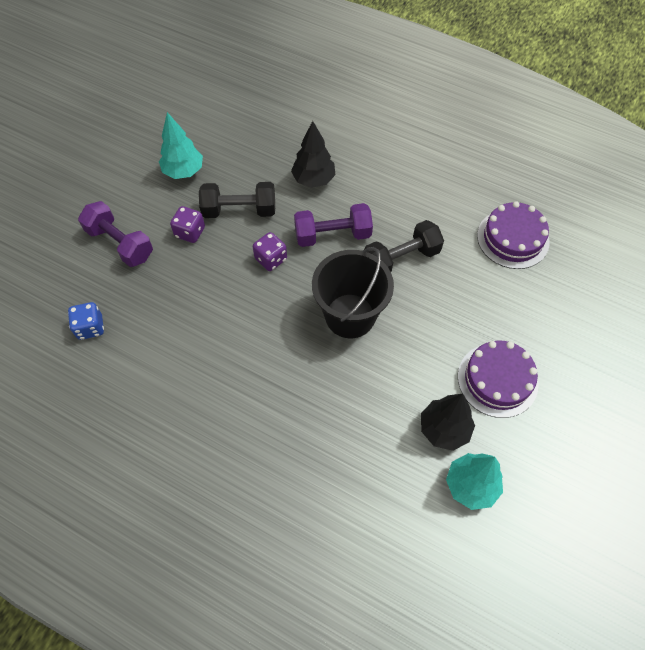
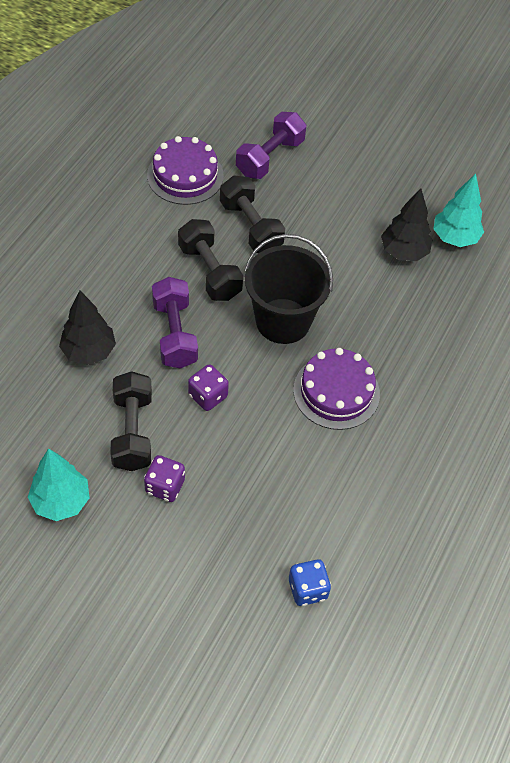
camera: 95 degrees left, 5 degrees down
(120, 243) = (180, 569): purple dumbbell -> purple dumbbell (270, 157)
(458, 291) = (250, 227): none -> black dumbbell
(497, 379) = (349, 207): purple cake -> purple cake (336, 392)

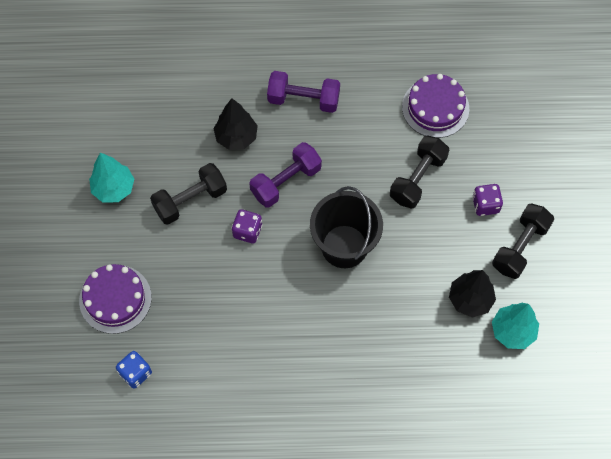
camera: 65 degrees right, 10 degrees up
(165, 486) = (161, 243): purple dice -> purple dice (485, 205)
(210, 272) = (356, 174): black dumbbell -> black dumbbell (520, 247)
(270, 157) = (497, 155): purple dumbbell -> purple dumbbell (303, 99)
(336, 392) = (305, 314): purple cake -> purple cake (115, 299)

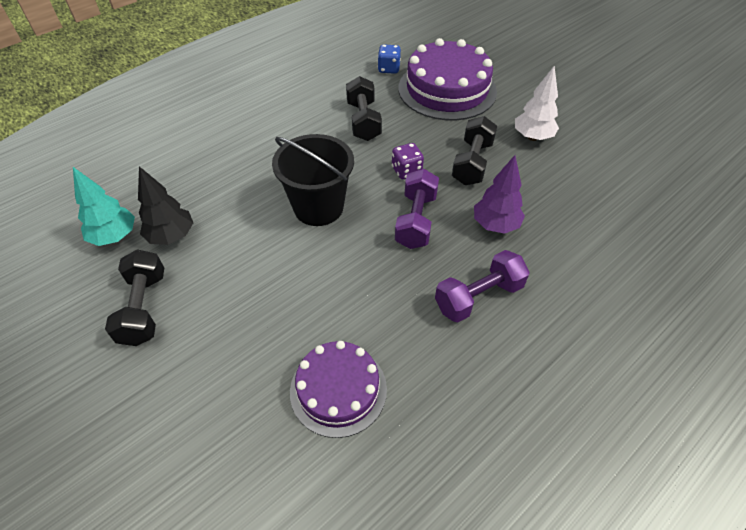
camera: 140 degrees right, 15 degrees down
(113, 188) = (532, 137): turquoise tree -> white tree
(115, 299) = (447, 89): purple cake -> purple cake, size x1.60
(236, 137) = (495, 225): black tree -> purple tree
(417, 178) = (298, 301): black dumbbell -> black dumbbell (363, 121)
(485, 205) = (206, 323): purple dice -> none

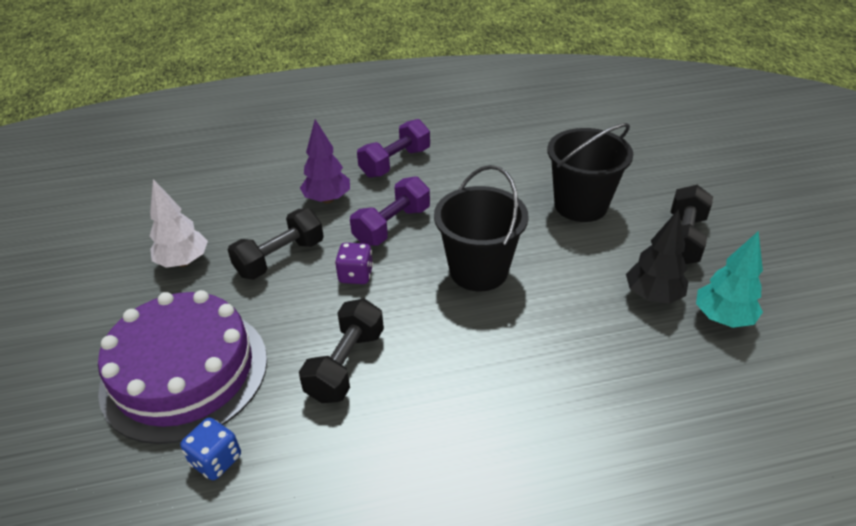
camera: 150 degrees left, 10 degrees down
(254, 314) = (580, 205): none -> black bucket
(338, 389) = (534, 150): purple cake -> none
(478, 297) = (395, 162): purple dumbbell -> purple dumbbell turned 45 degrees counterclockwise

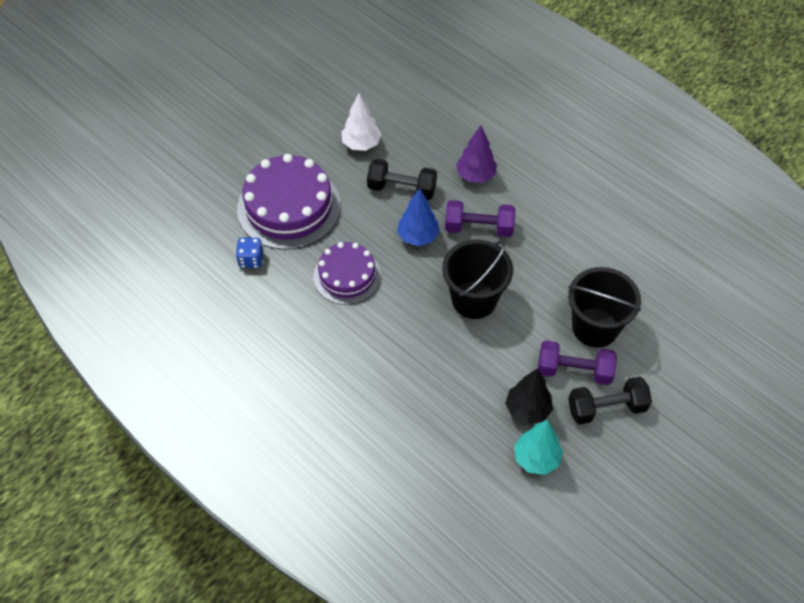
camera: 55 degrees right, 15 degrees up
(346, 364) = (347, 276): black dumbbell -> purple cake
(356, 275) = (418, 237): purple dice -> blue tree
(395, 162) = (549, 188): purple dumbbell -> purple dumbbell (574, 370)

